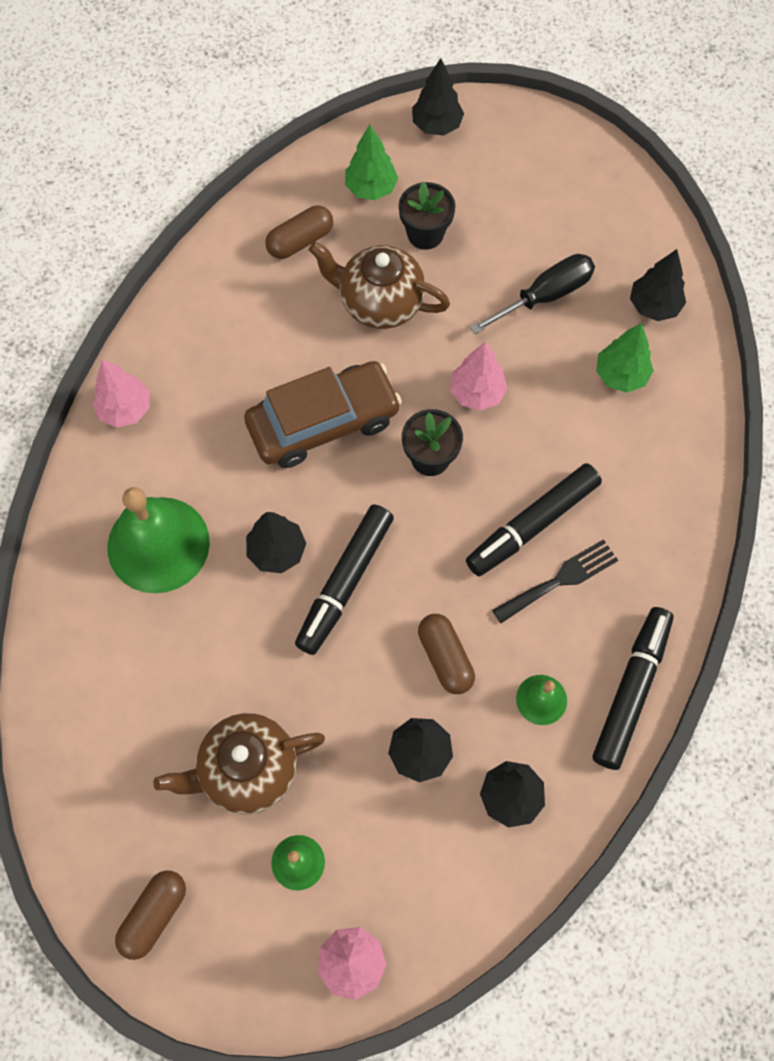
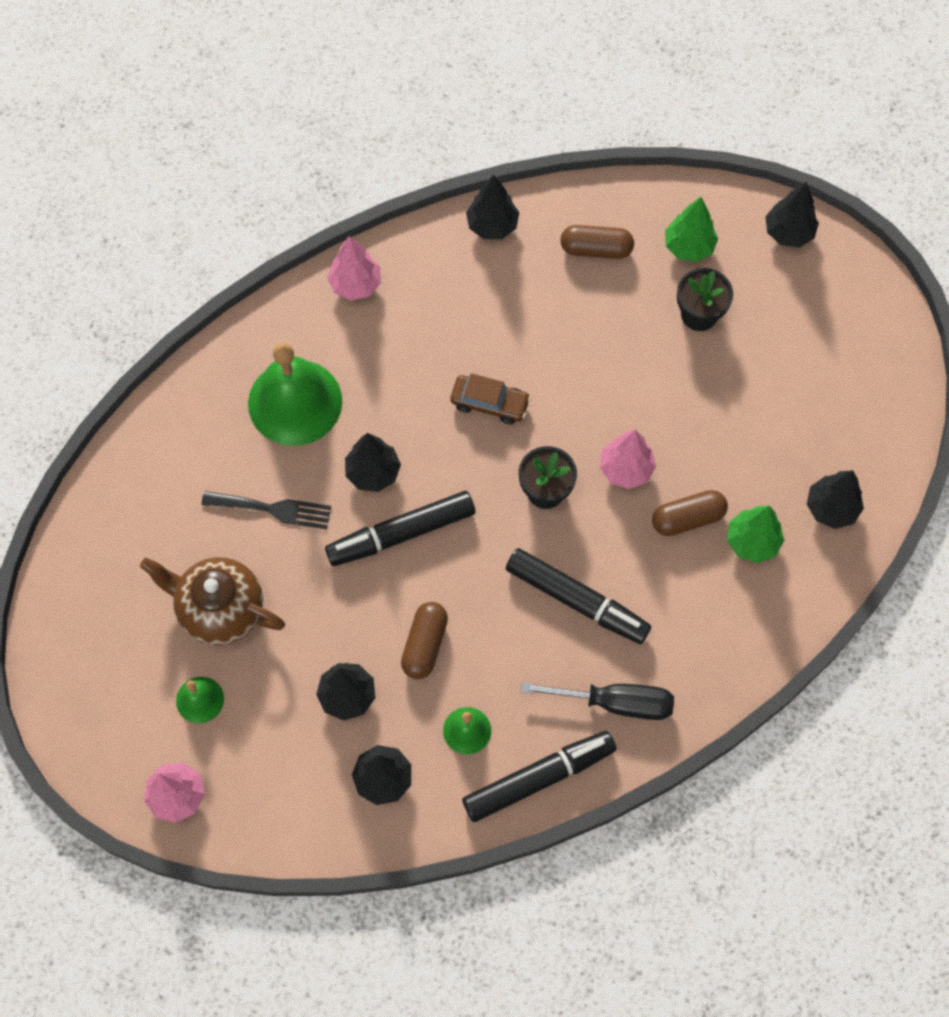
camera: 40 degrees right, 0 degrees up
(154, 915) = (78, 655): brown capsule -> brown capsule (688, 518)
(199, 281) = (492, 225): none -> black tree
(323, 422) = (490, 403): brown car -> brown car, size x0.54
(380, 303) = (614, 343): brown teapot -> none
(532, 524) = (577, 600): black marker -> black marker turned 150 degrees counterclockwise
(545, 296) = (749, 434): black screwdriver -> black screwdriver (615, 703)
(560, 580) = (560, 657): black fork -> black fork (273, 509)

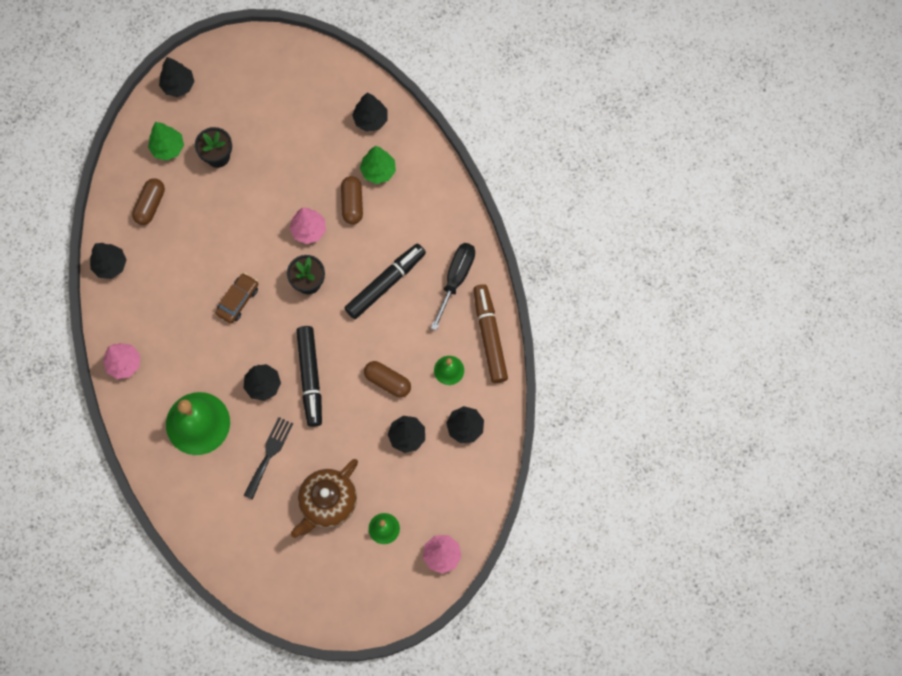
camera: 75 degrees left, 5 degrees up
(538, 778) = (489, 336): black marker -> brown marker

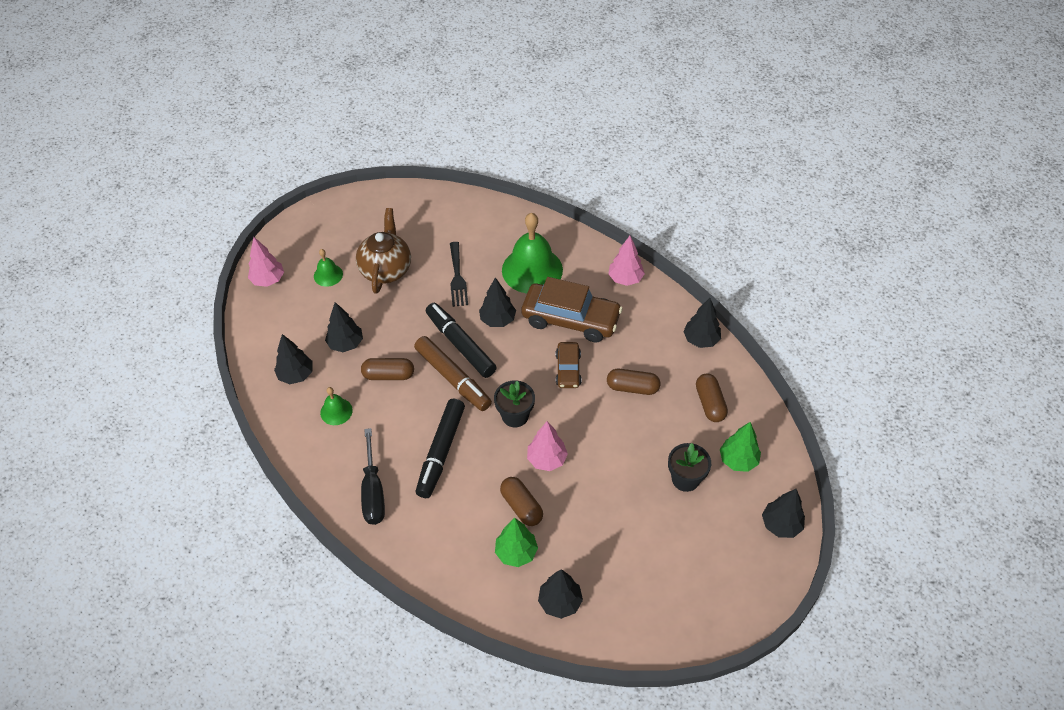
camera: 150 degrees right, 20 degrees down
(199, 254) = (632, 387): none -> brown capsule
(201, 349) = (570, 319): none -> brown car
(489, 336) = (311, 459): brown marker -> brown marker (453, 378)

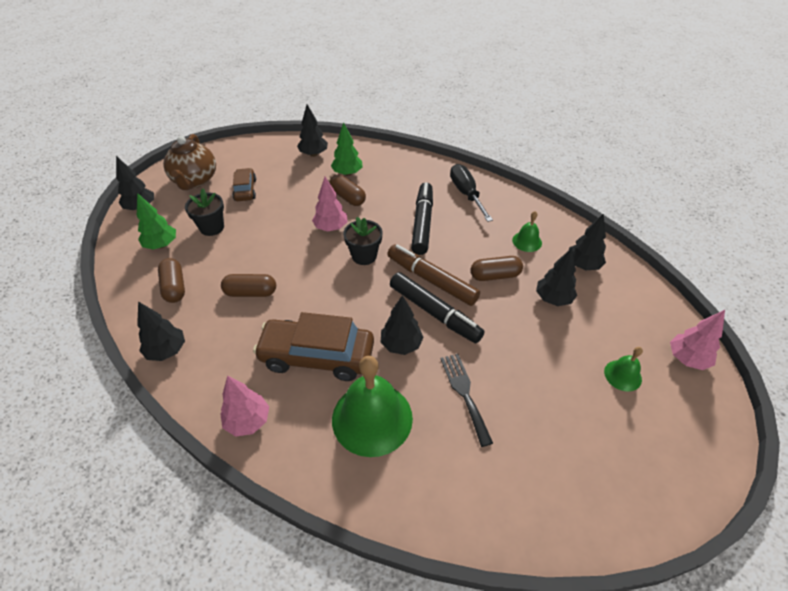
camera: 170 degrees right, 5 degrees down
(386, 269) = (557, 392): brown teapot -> brown teapot (195, 180)
(568, 369) = (317, 301): brown car -> brown car (245, 190)

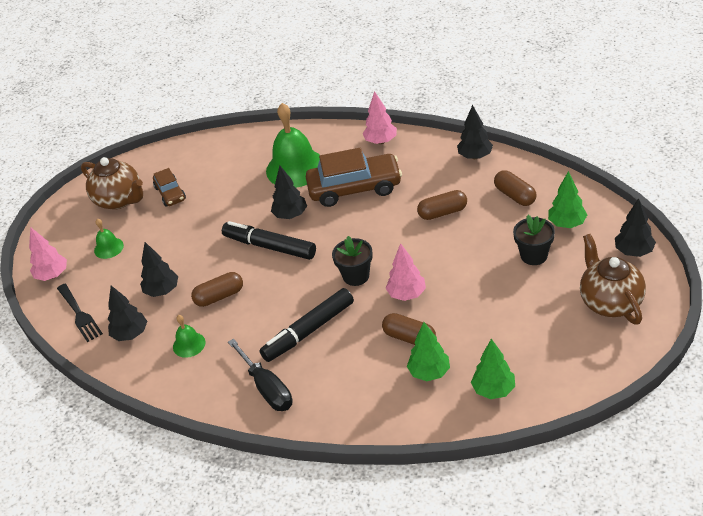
camera: 170 degrees right, 5 degrees down
(245, 190) = (538, 309): brown car -> brown car (170, 193)
(313, 154) = (494, 390): black tree -> green tree
(422, 223) = (308, 331): black marker -> black marker turned 60 degrees clockwise
(431, 280) = (280, 273): brown marker -> none
(464, 393) = (232, 200): black fork -> black fork (79, 315)
(621, 455) = (119, 200): none -> brown teapot

